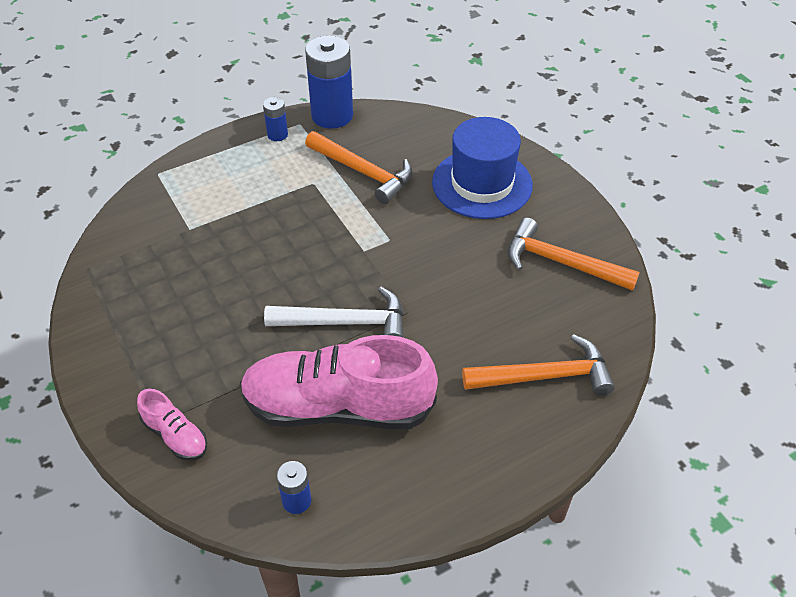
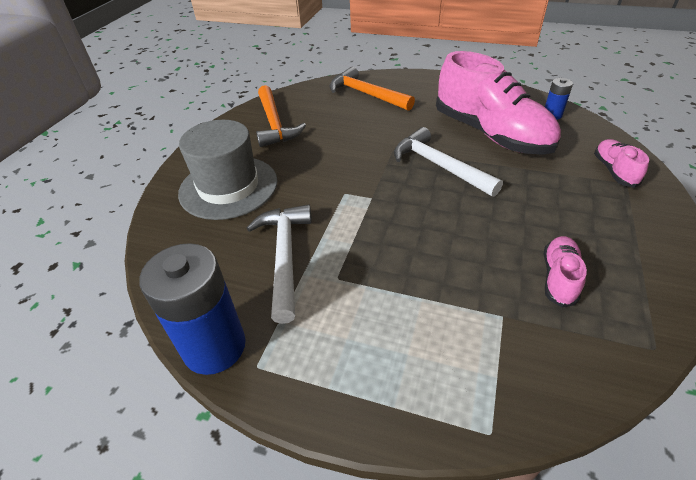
camera: 130 degrees left, 5 degrees down
(168, 278) = (558, 278): none -> pink shoe
(277, 135) = (296, 370): blue battery -> none
(363, 172) = (284, 256): orange hammer -> white hammer
(482, 184) = (228, 187): blue hat -> grey hat

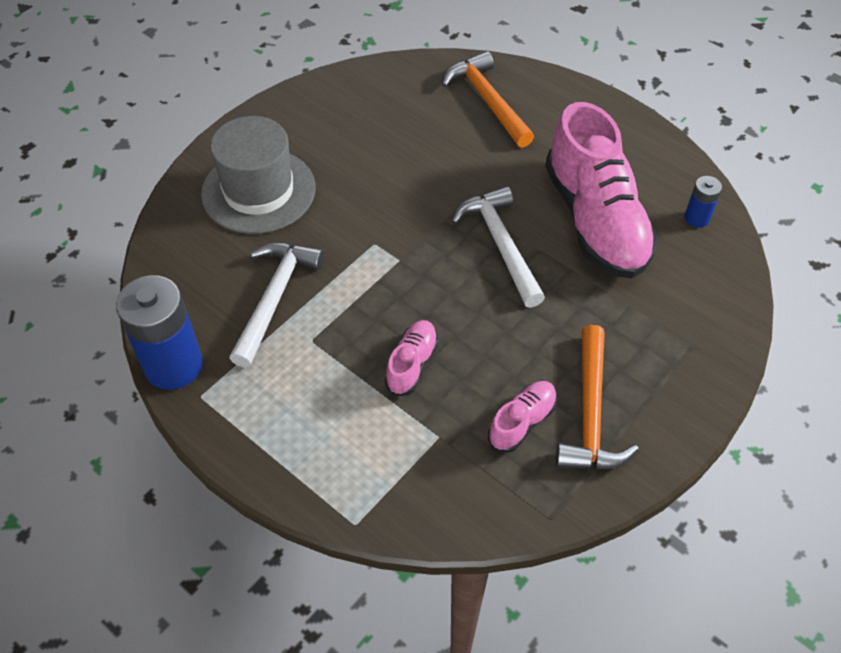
camera: 20 degrees right, 10 degrees up
(275, 124) = (351, 113): orange hammer -> orange hammer (591, 414)
(614, 171) = (696, 325): pink shoe -> pink shoe (412, 364)

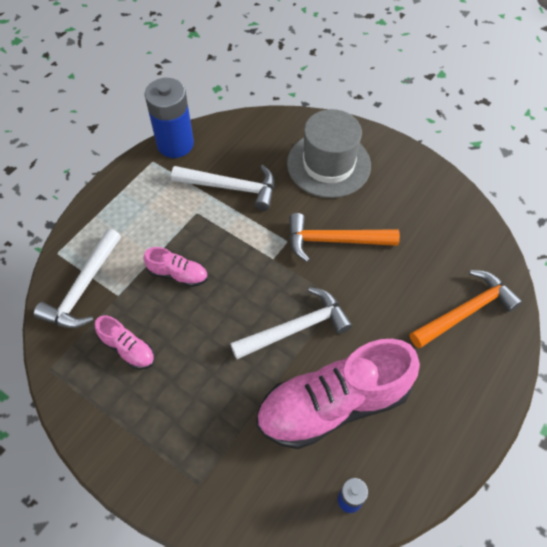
camera: 85 degrees right, 5 degrees up
(423, 482) = (83, 288): none -> white hammer
(591, 414) = (134, 398): orange hammer -> orange hammer (334, 241)

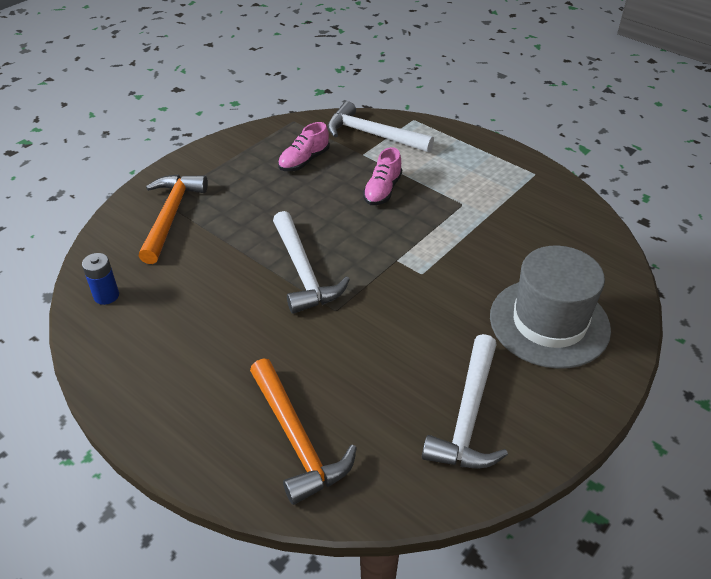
camera: 95 degrees right, 15 degrees down
(175, 144) = (563, 190): blue battery -> none
(231, 187) = (501, 231): white hammer -> white hammer (468, 416)
(333, 405) = (207, 293): pink shoe -> none
(334, 241) = (420, 315): orange hammer -> orange hammer (171, 216)

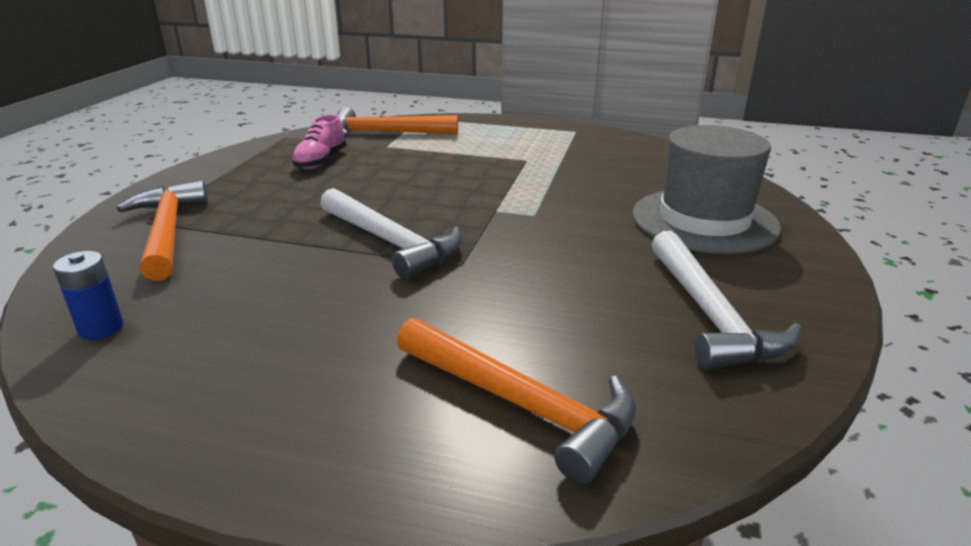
camera: 25 degrees left, 15 degrees down
(372, 135) = (385, 133): white hammer -> orange hammer
(382, 190) = (431, 166): pink shoe -> none

